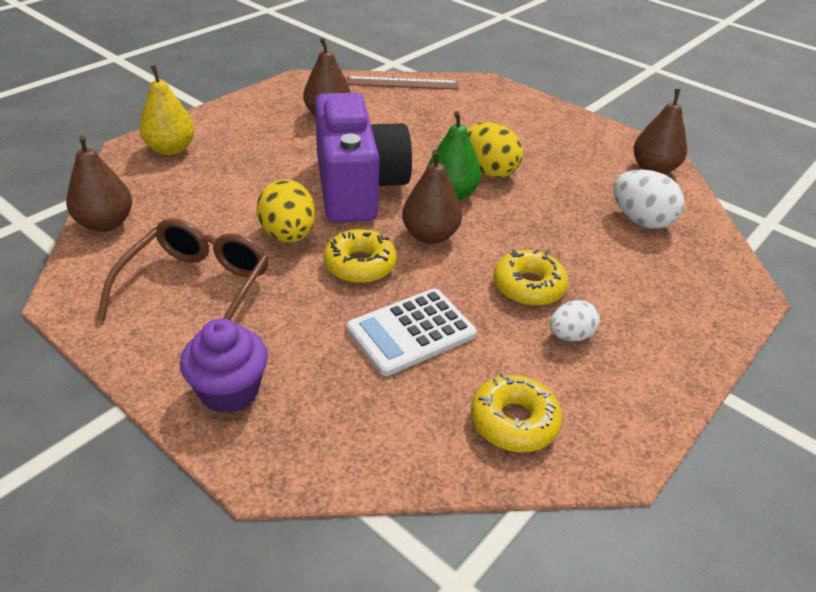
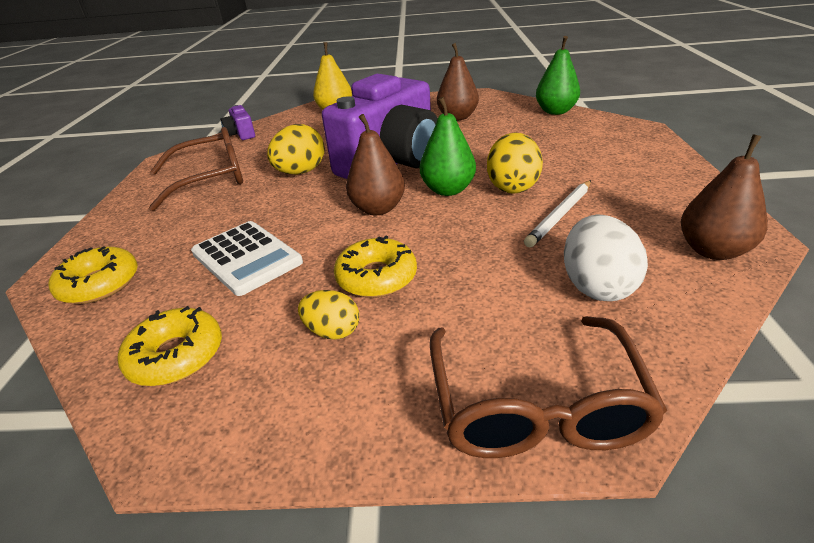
camera: 55 degrees right, 5 degrees down
(105, 223) = (241, 134): brown pear -> purple camera
(230, 391) = (121, 232): purple cupcake -> none
(360, 265) = (302, 205): yellow donut -> yellow donut (100, 284)
(402, 83) = (555, 111): brown ruler -> green pear
(411, 332) = (246, 258): white calculator -> white calculator turned 150 degrees counterclockwise
(553, 181) = (560, 215): none -> white pencil
(570, 335) = (332, 331): white egg -> yellow egg
(713, 300) = (535, 405): none -> brown glasses

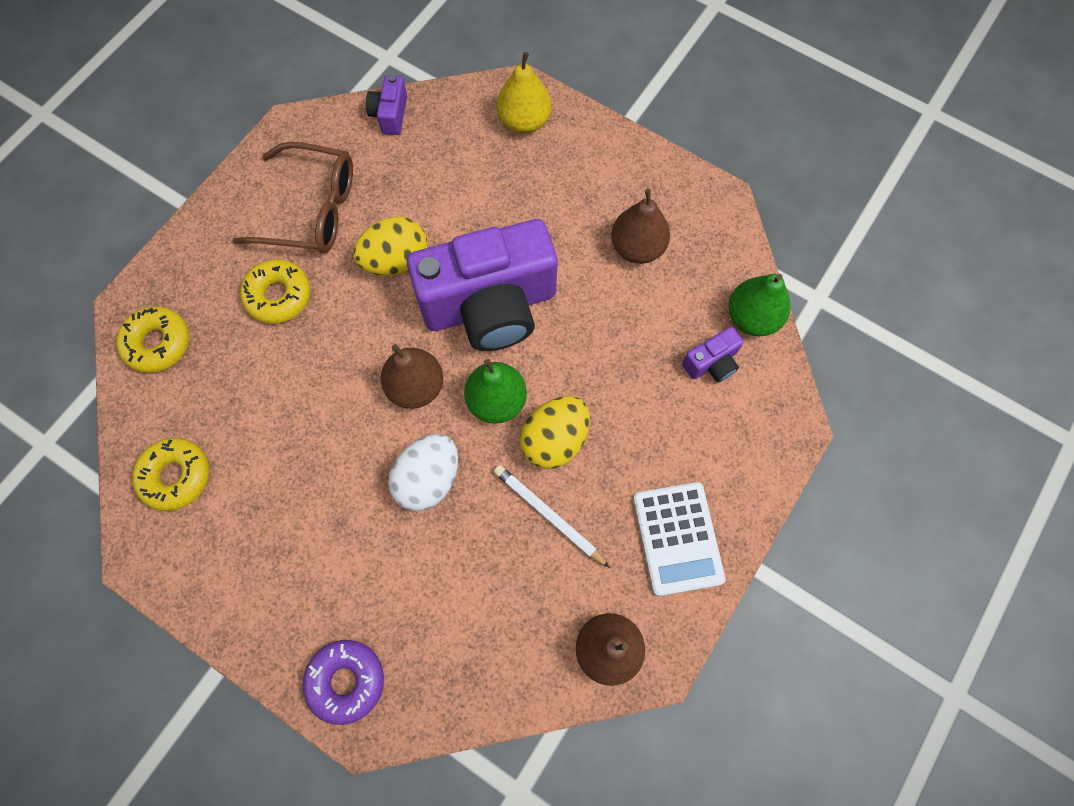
camera: 30 degrees right, 35 degrees up
(246, 258) = (273, 386): white calculator -> white calculator (677, 538)
(332, 331) = (280, 526): yellow egg -> none
(376, 277) = (347, 487): yellow donut -> yellow donut (278, 296)
(535, 405) = (346, 681): brown glasses -> purple donut
(559, 129) = (711, 363): none -> purple camera
(560, 215) = (548, 515): white pencil -> white pencil turned 60 degrees clockwise
(596, 286) = (483, 617): white egg -> white egg (428, 479)

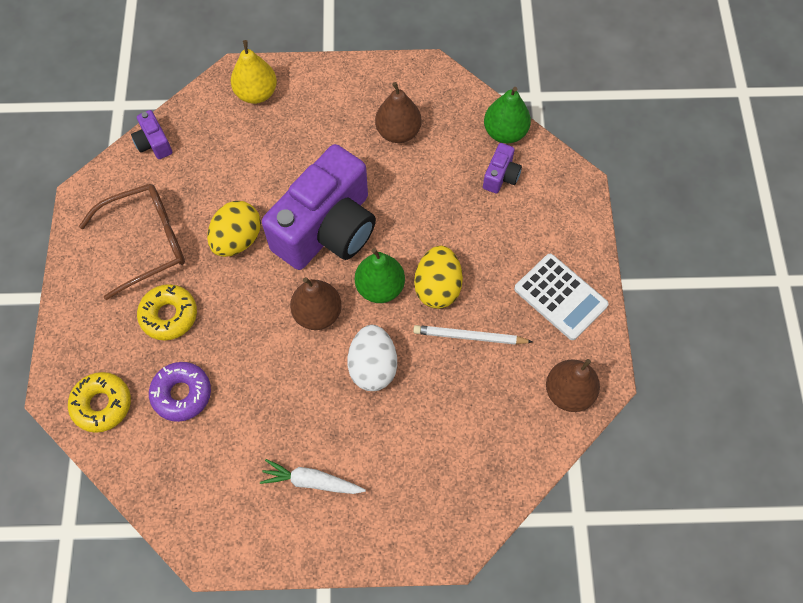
camera: 35 degrees left, 5 degrees down
(176, 476) = (190, 484): yellow donut -> none
(284, 555) = (312, 481): none -> white carrot
(346, 681) = (418, 530): purple donut -> purple donut (182, 394)

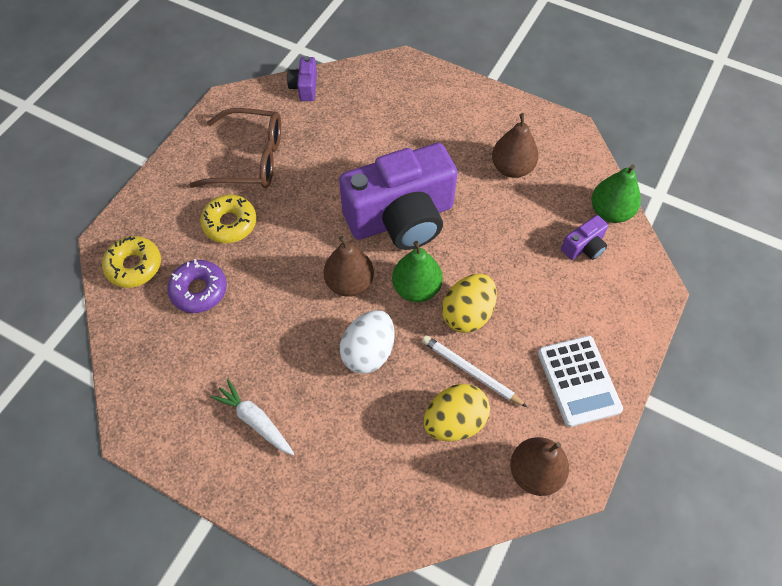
camera: 30 degrees right, 5 degrees down
(237, 239) = (322, 191): yellow egg -> yellow egg (454, 421)
(256, 93) = (410, 85): yellow pear -> none

